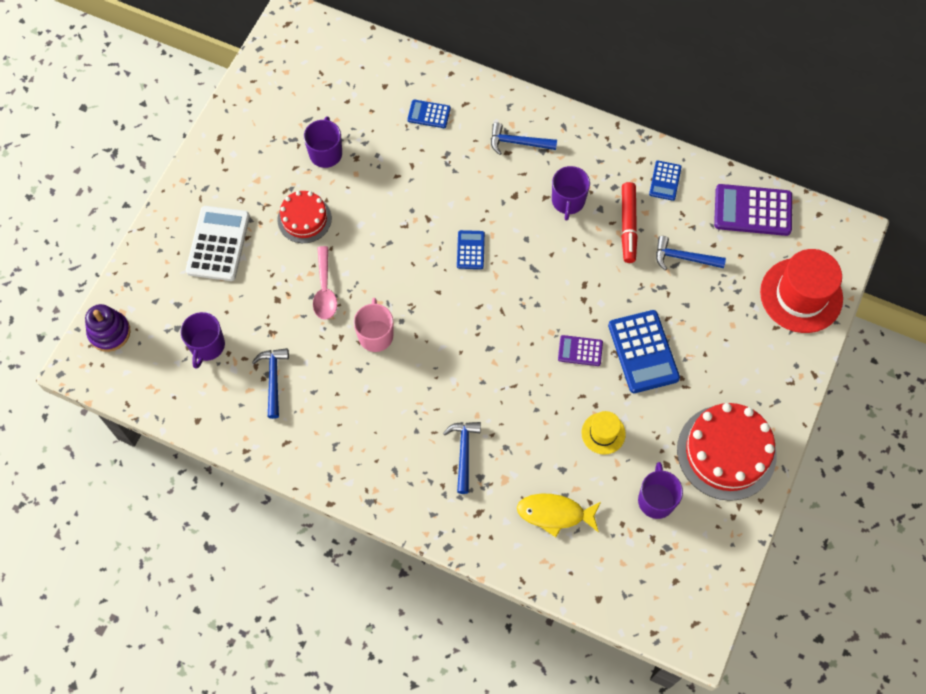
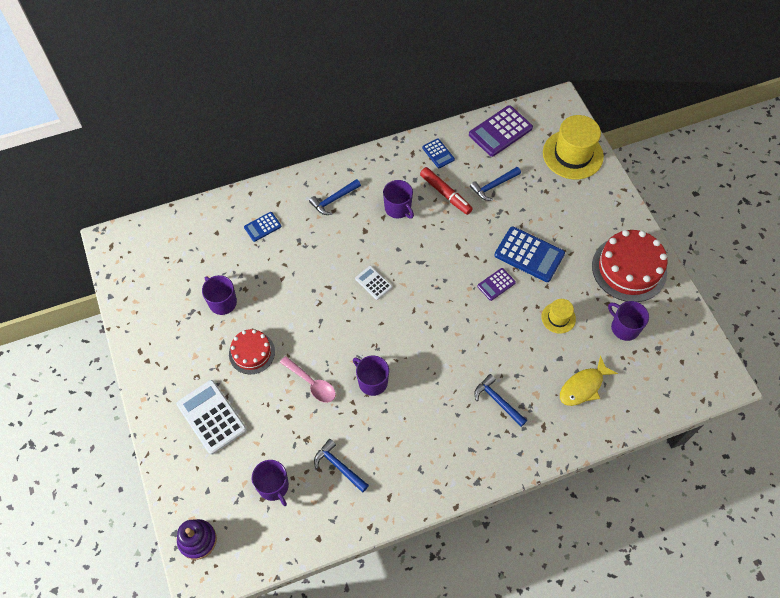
camera: 45 degrees left, 5 degrees down
(375, 335) = (372, 381): pink mug -> purple mug
(470, 250) = (373, 283): blue calculator -> white calculator
(801, 295) = (572, 154): red hat -> yellow hat

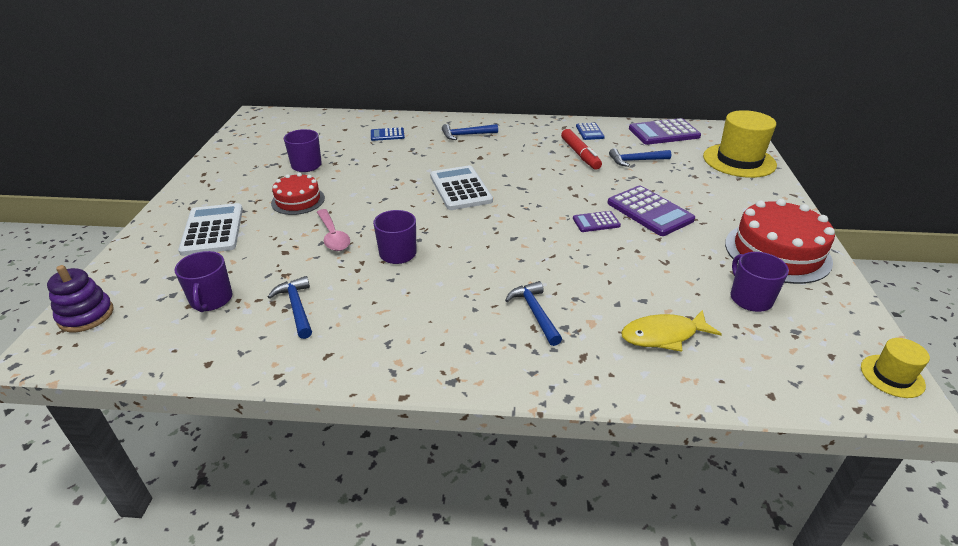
camera: 25 degrees right, 25 degrees down
(373, 283) = (460, 189): white calculator -> white calculator, size x1.85
(398, 208) = (524, 152): purple mug -> none
(529, 254) = (650, 211): blue calculator -> purple calculator
(558, 318) = (660, 266): yellow hat -> yellow hat (892, 376)

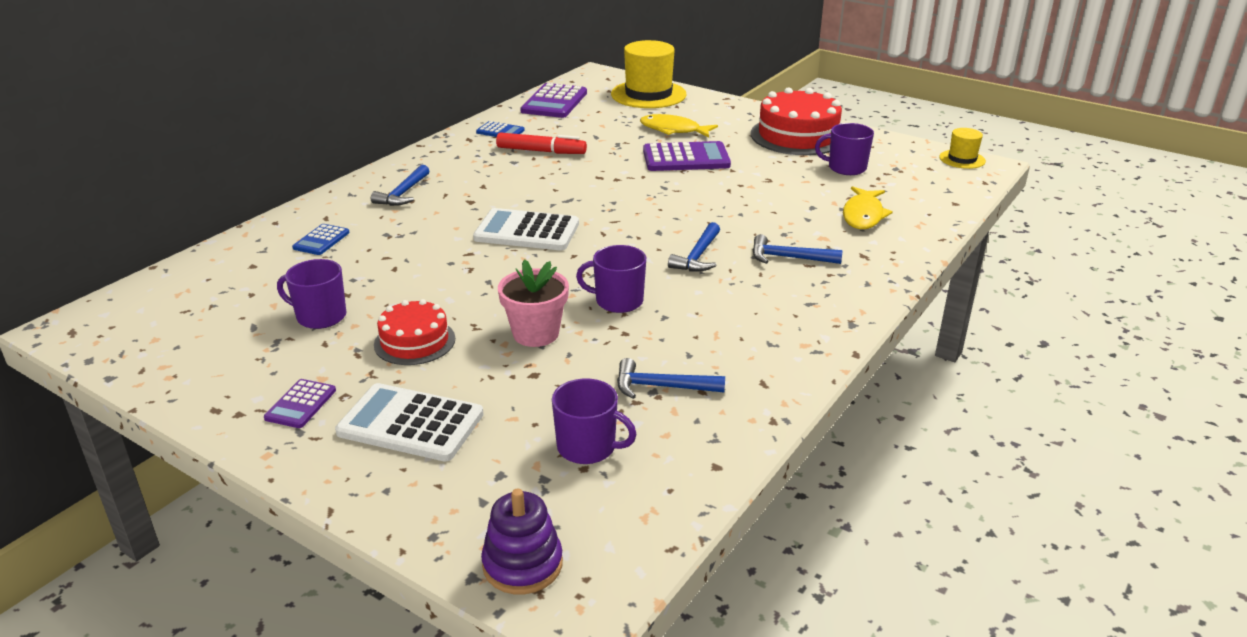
camera: 60 degrees left, 5 degrees down
(333, 236) = (536, 334): pink spoon -> pink flower pot
(596, 222) = (676, 186): purple calculator -> purple calculator (301, 404)
(636, 161) = (590, 132): blue hammer -> blue hammer (698, 256)
(692, 191) = (673, 130): none -> yellow fish

